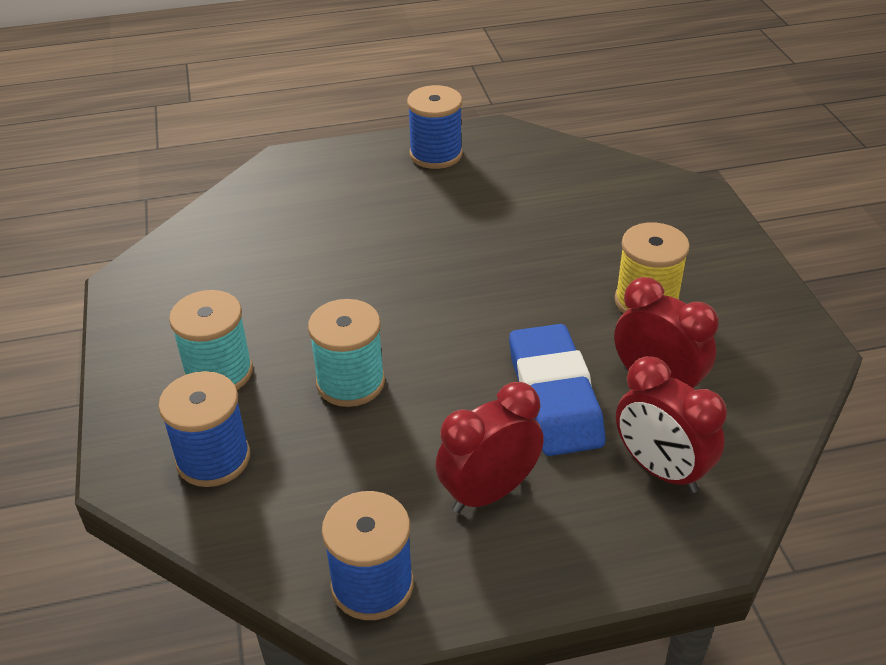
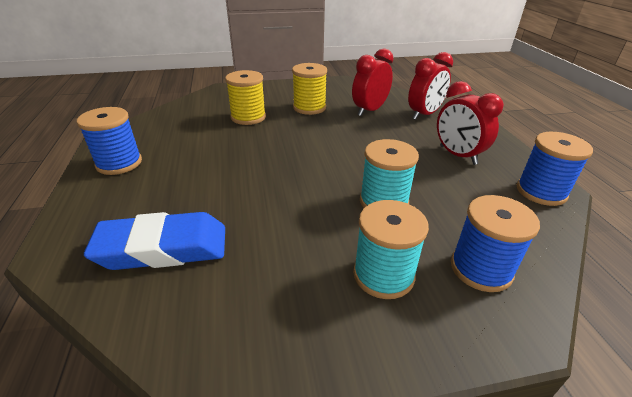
camera: 90 degrees left, 5 degrees down
(554, 397) = (383, 134): blue eraser -> blue eraser (163, 248)
(587, 236) = (248, 117): none -> yellow spool

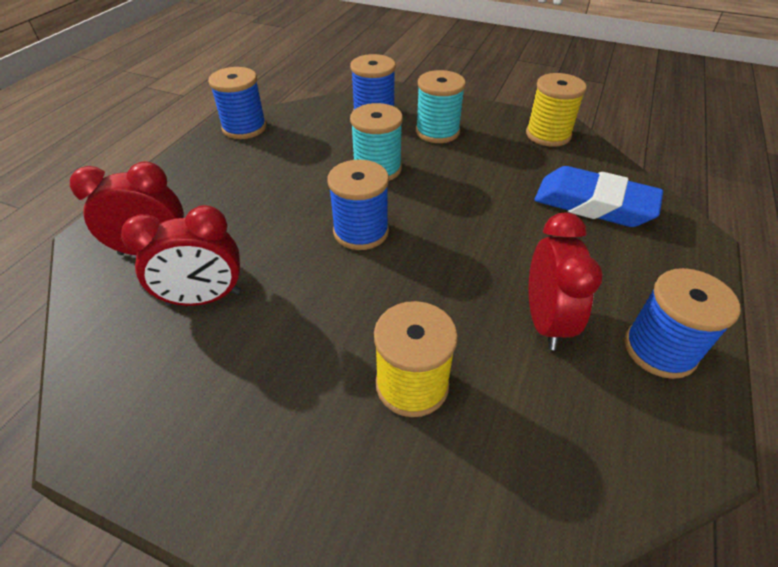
camera: 145 degrees left, 10 degrees up
(309, 108) = (282, 359): yellow spool -> yellow spool (548, 135)
(337, 157) = (361, 231): none -> blue spool
(457, 155) = (238, 179): red clock -> red clock (545, 321)

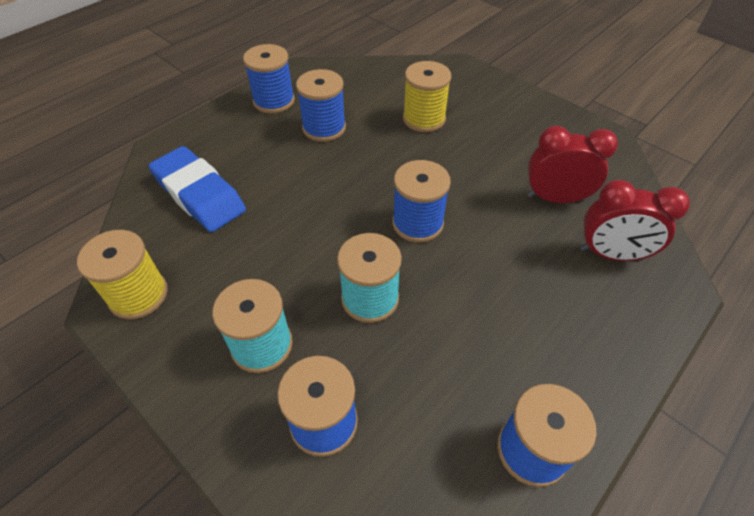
camera: 160 degrees left, 5 degrees up
(545, 321) = (324, 128): red clock -> blue spool

